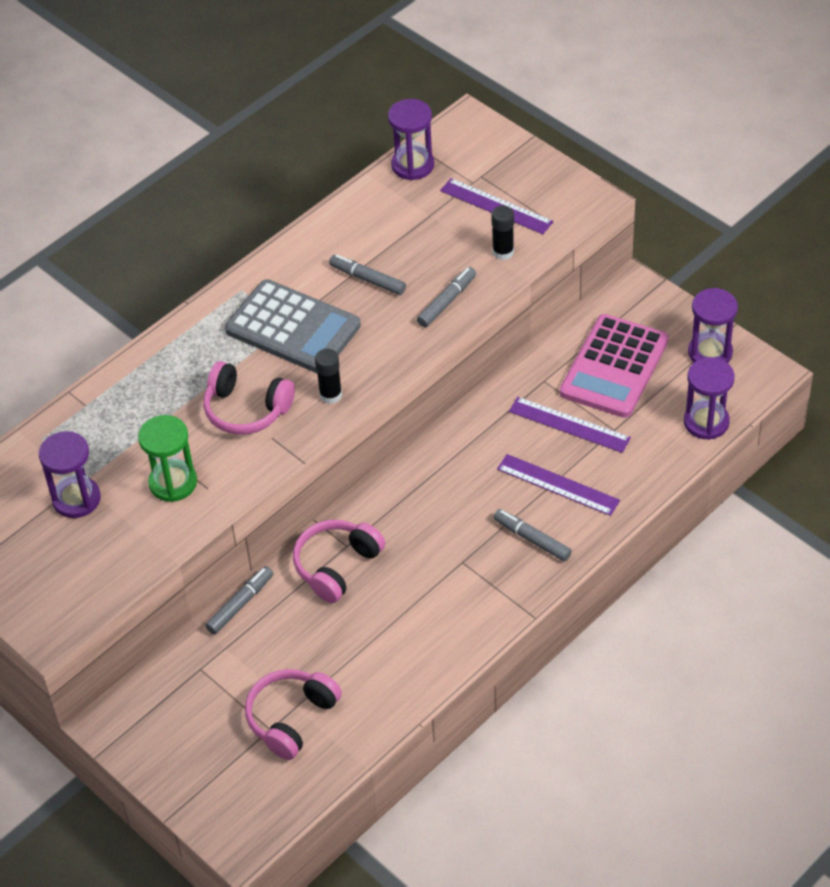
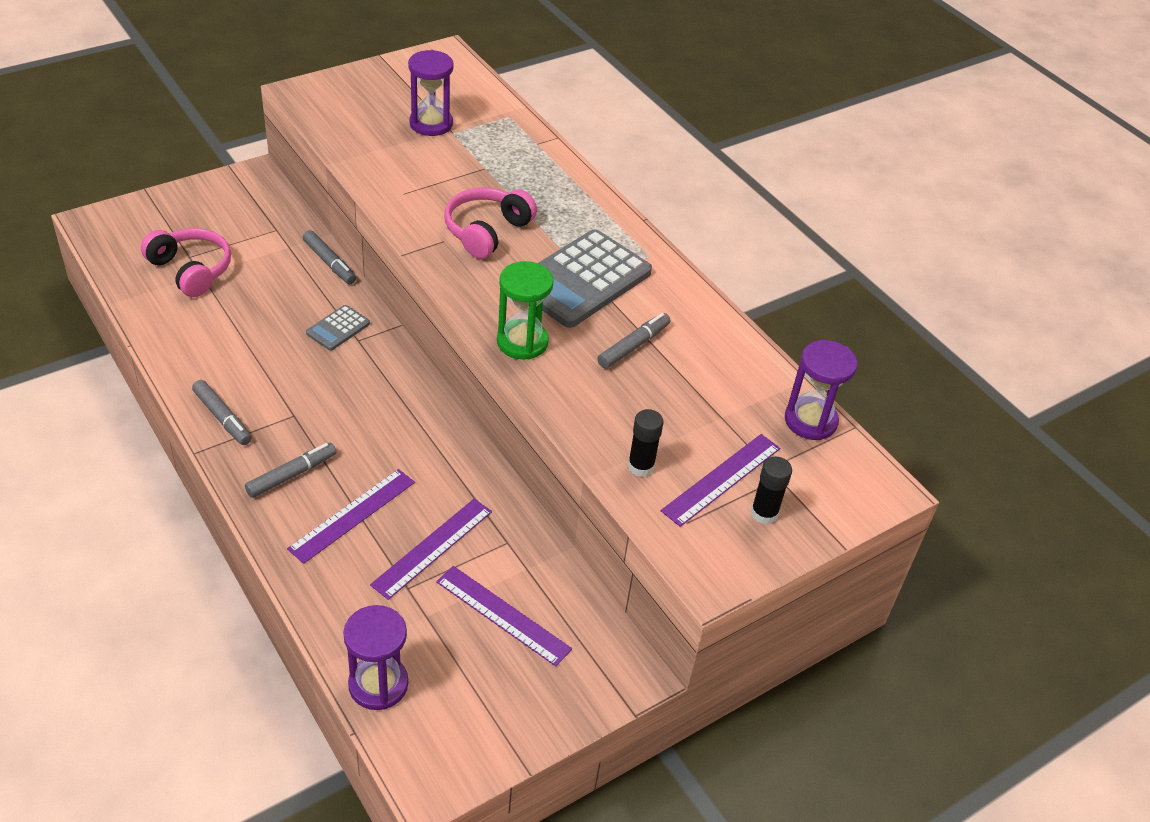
camera: 95 degrees right, 5 degrees down
(173, 483) = (420, 175): green hourglass -> green hourglass (522, 342)
(330, 395) = (479, 288): black glue stick -> black glue stick (764, 513)
(336, 566) = (338, 328): pink headphones -> grey calculator
(446, 302) = (577, 400): grey marker -> grey marker (222, 417)
(614, 367) = (503, 615): pink calculator -> purple ruler
(710, 353) = (489, 725): purple hourglass -> none

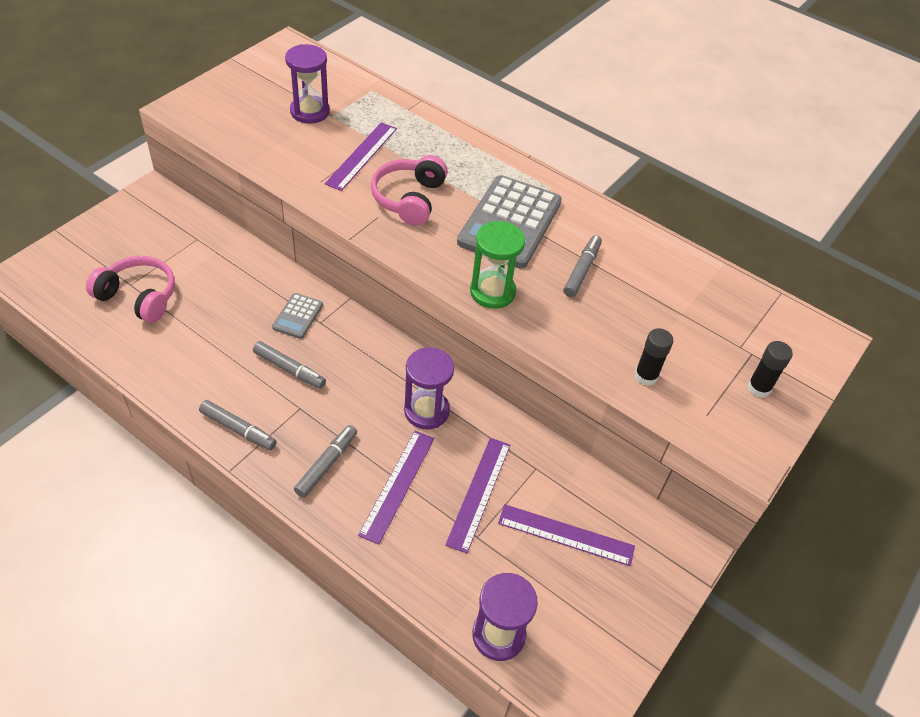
camera: 20 degrees left, 5 degrees up
(329, 262) = (259, 257): grey marker -> grey marker (289, 369)
(721, 479) = (711, 368): purple ruler -> purple ruler (361, 155)
(810, 421) = (747, 297): purple hourglass -> purple hourglass (426, 411)

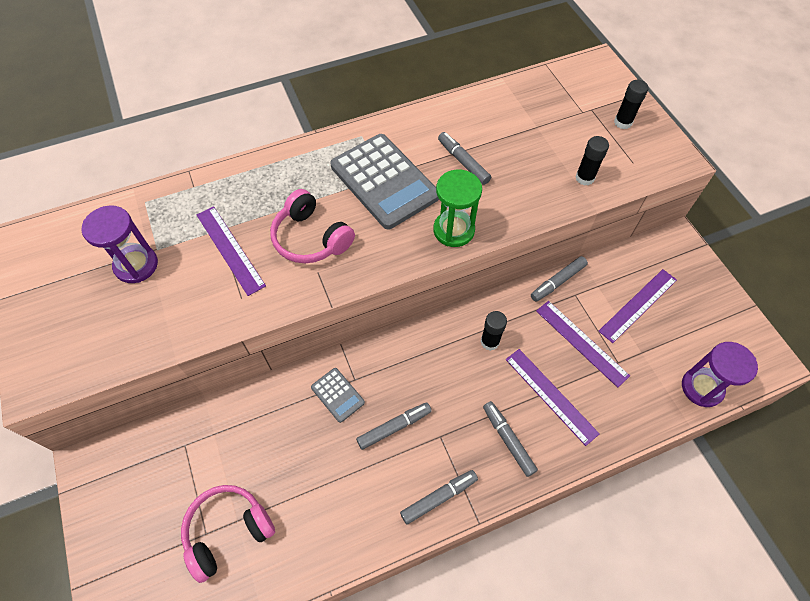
camera: 55 degrees left, 10 degrees up
(426, 411) = (490, 341): purple hourglass -> black glue stick
(541, 446) = (558, 282): none -> grey marker

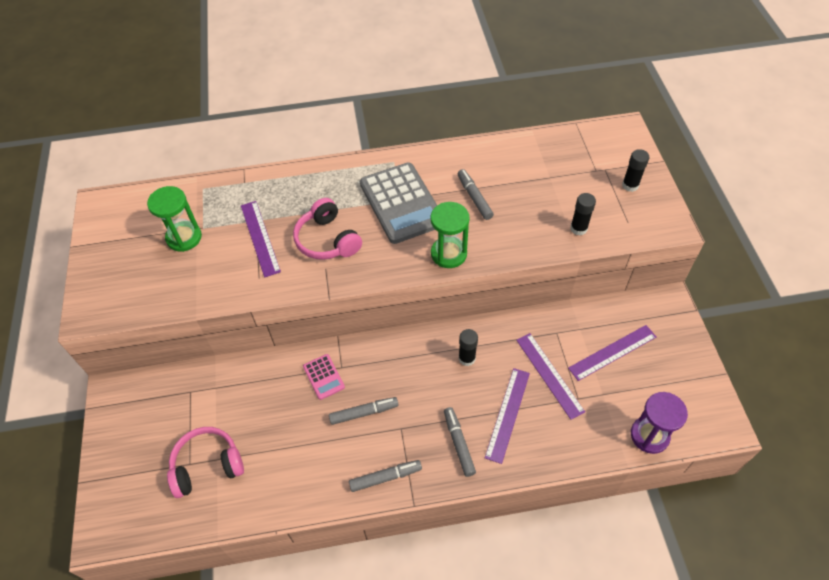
camera: 15 degrees right, 5 degrees down
(136, 265) = (184, 237): purple hourglass -> green hourglass
(337, 395) = (323, 377): grey calculator -> pink calculator
(551, 395) = (507, 414): purple ruler -> purple ruler turned 45 degrees clockwise
(558, 282) = (544, 318): grey marker -> none

